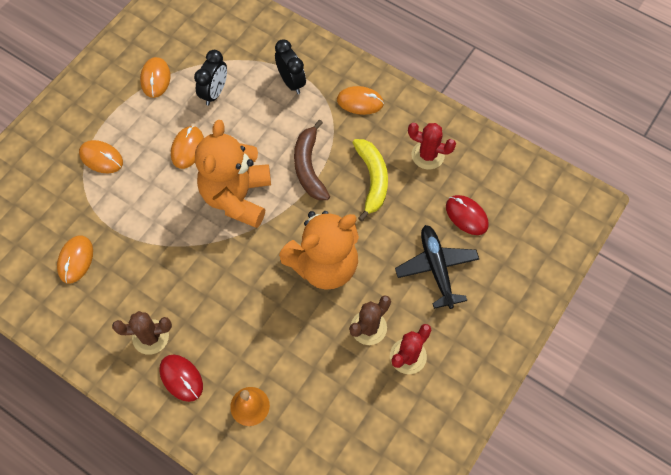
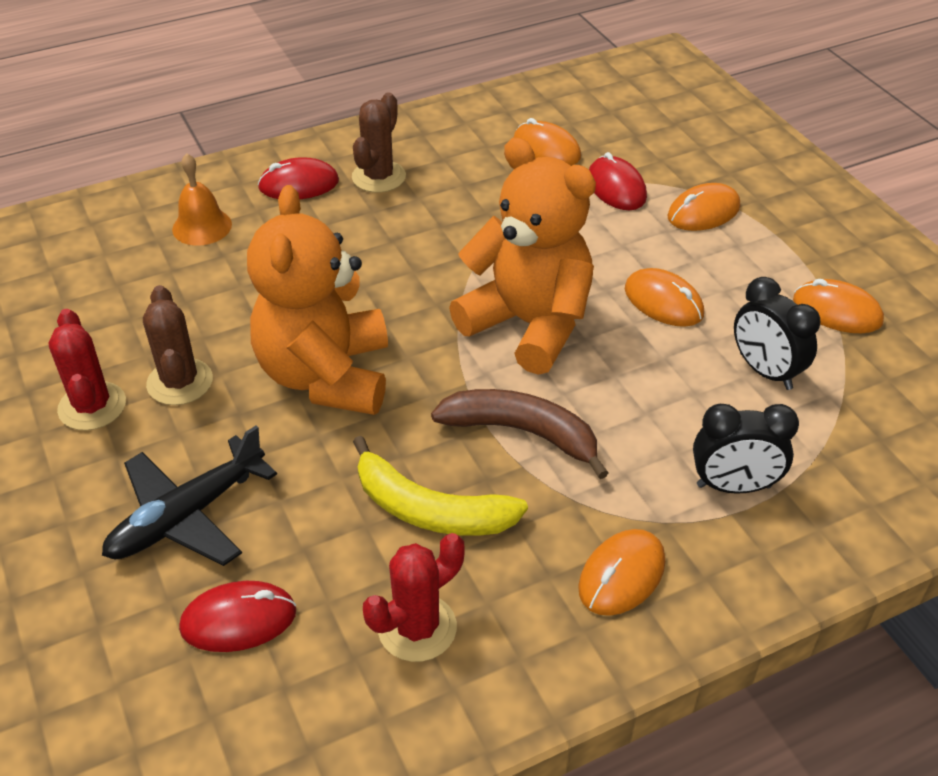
camera: 120 degrees right, 20 degrees down
(98, 207) = (616, 188): none -> red mouse
(436, 268) = (187, 516): black plane -> black plane turned 120 degrees clockwise

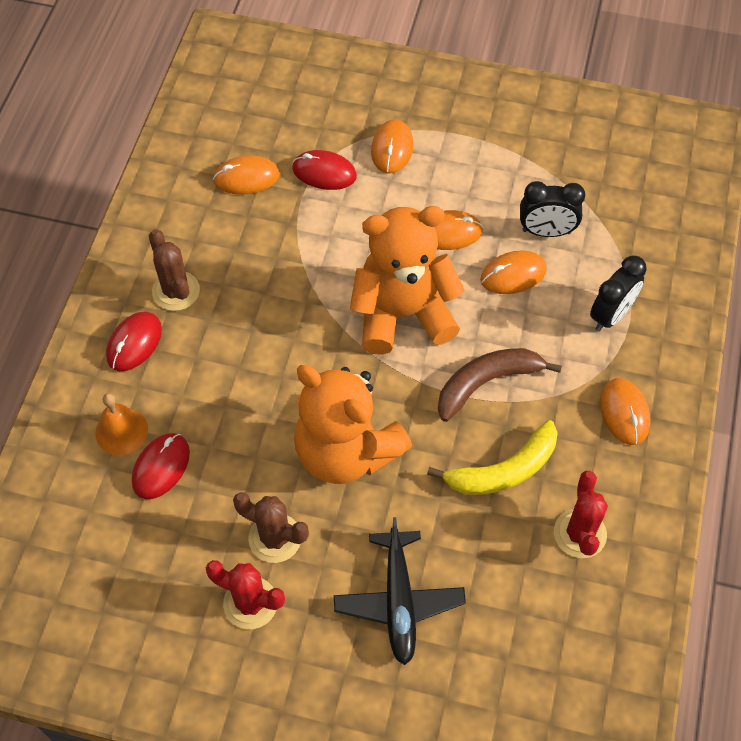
camera: 50 degrees left, 15 degrees up
(238, 620) = (502, 620): red mouse -> red mouse (161, 467)
(837, 311) = (533, 159): orange mouse -> orange mouse (513, 274)

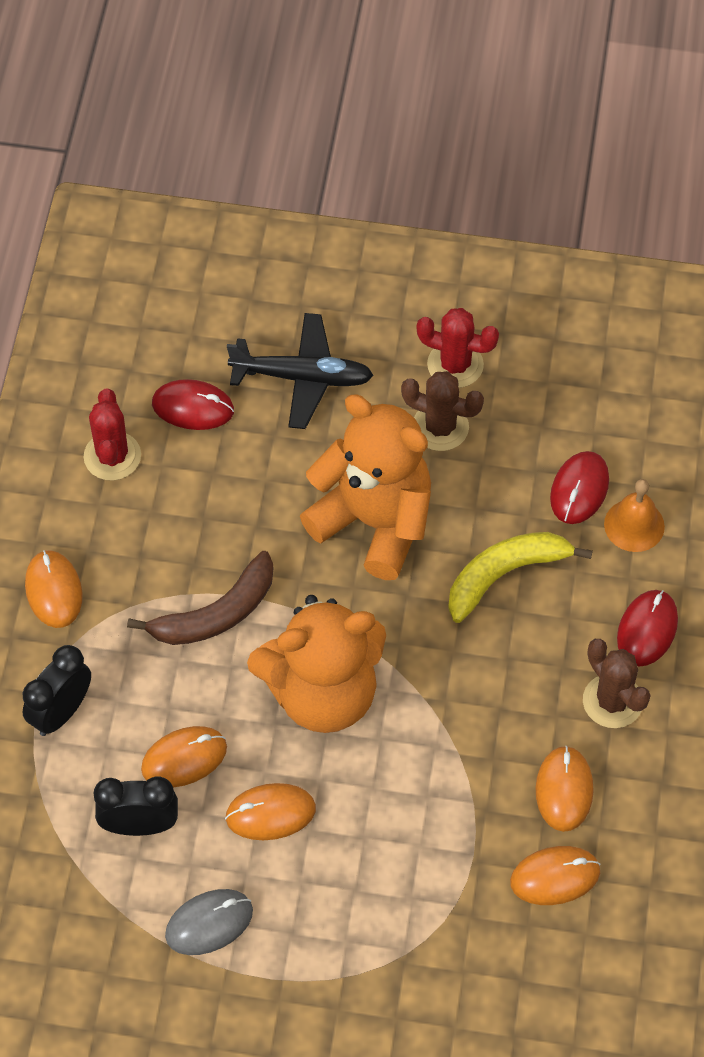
camera: 175 degrees right, 0 degrees up
(324, 172) = (448, 894): red mouse -> red mouse (193, 407)
(392, 149) = (357, 943): orange mouse -> orange mouse (564, 790)
(399, 601) = (302, 377): black plane -> black plane turned 105 degrees clockwise
(495, 167) = (209, 923): none -> grey mouse
(504, 470) = (195, 515): yellow banana -> yellow banana (504, 575)

